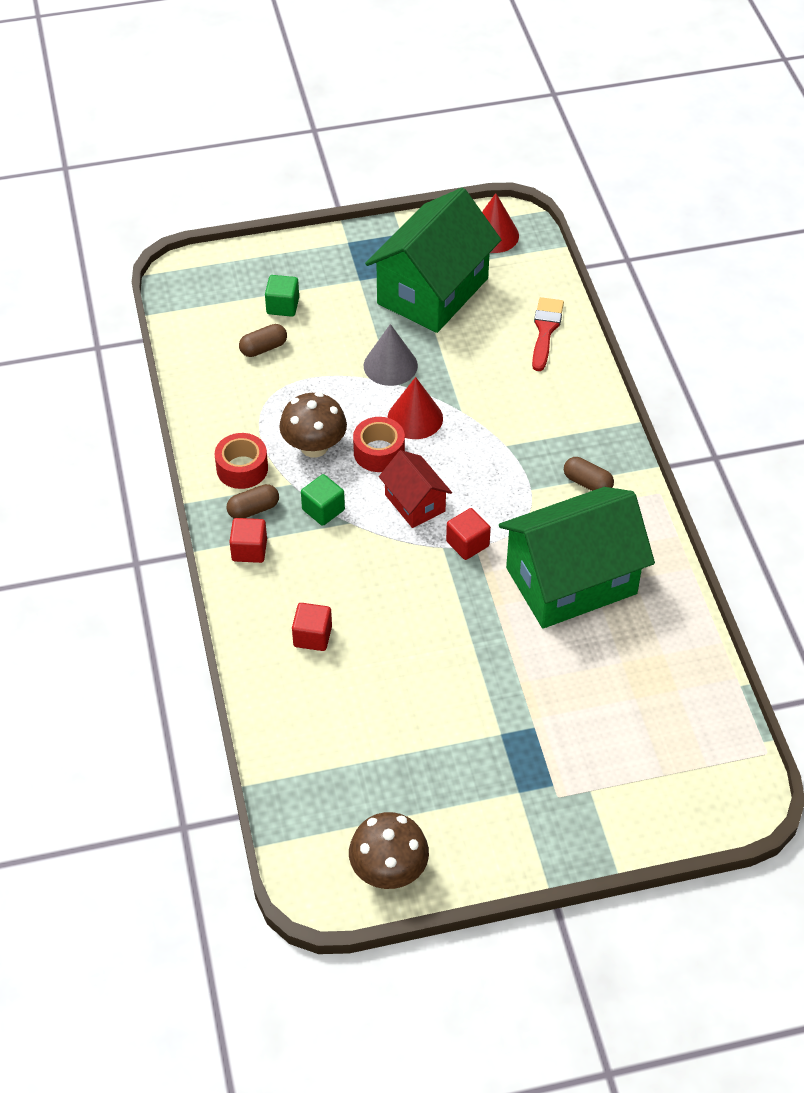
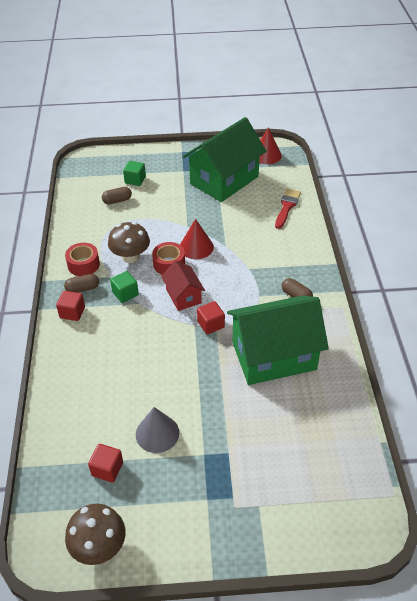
camera: 10 degrees right, 5 degrees down
(312, 636) = (95, 371): red cube -> red cube (107, 469)
(390, 365) = (189, 217): grey cone -> grey cone (157, 433)

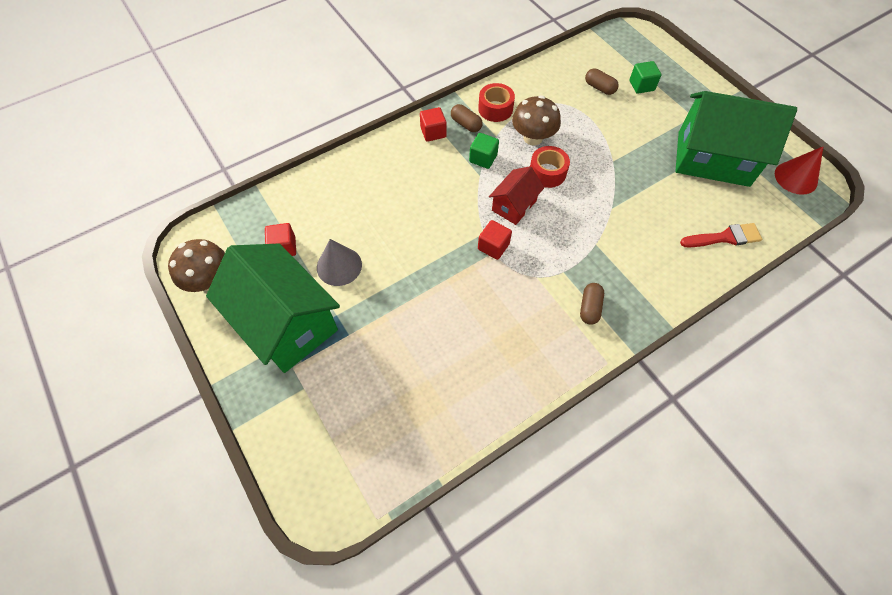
camera: 60 degrees right, 15 degrees up
(196, 247) = (589, 183): red cone -> none
(274, 356) = (490, 322): green house -> green house (286, 323)

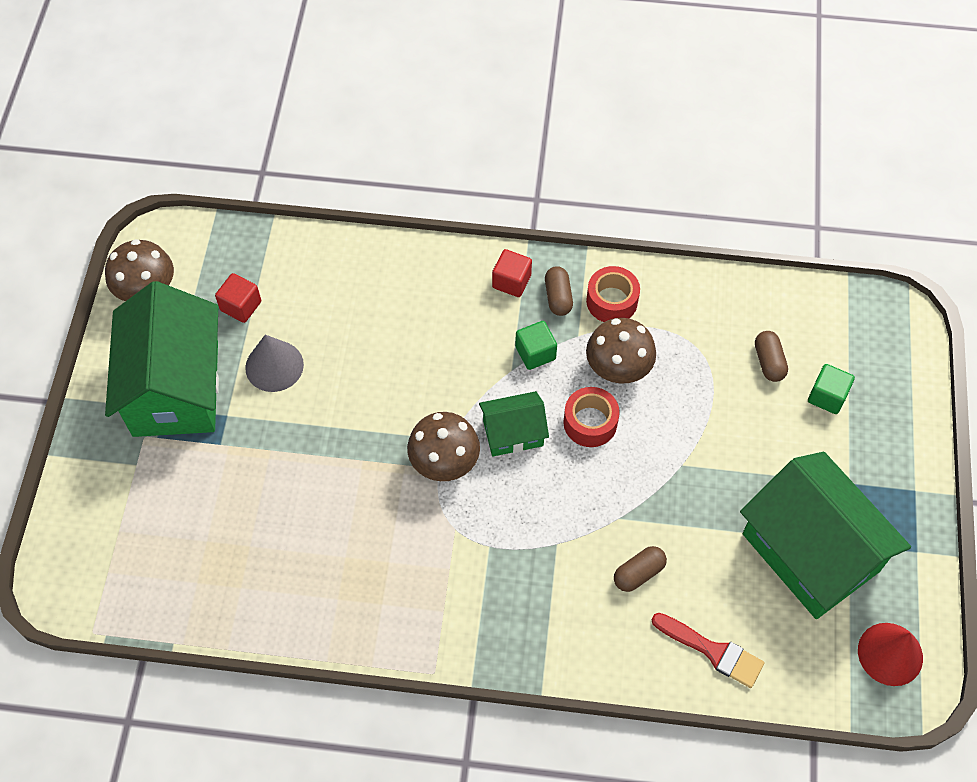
camera: 40 degrees right, 0 degrees up
(493, 246) = (444, 462): red cube -> brown mushroom
(514, 205) = (513, 433): red house -> green house
(589, 308) = (476, 605): brown capsule -> brown capsule (638, 573)

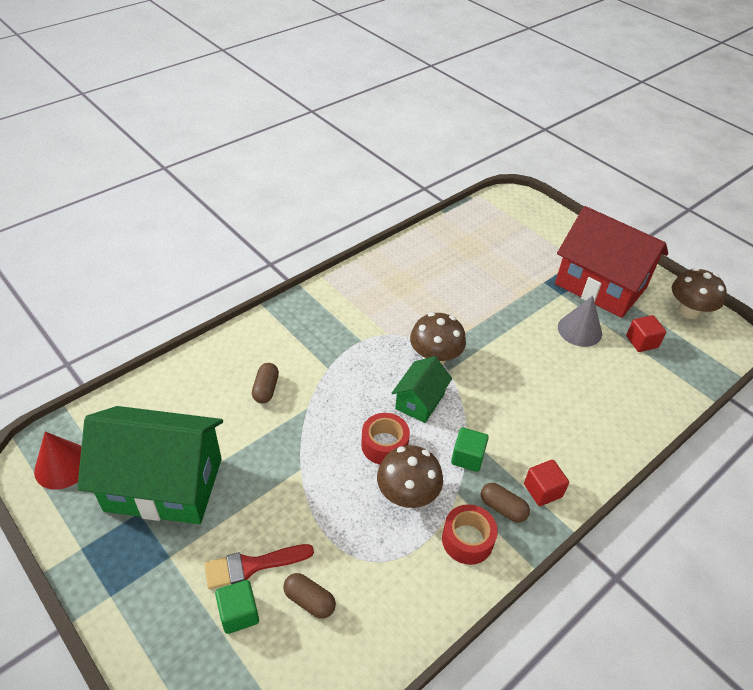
camera: 130 degrees right, 15 degrees down
(176, 388) = (600, 286): green house -> red house
(712, 651) = (185, 385): red brush -> red brush (252, 565)

